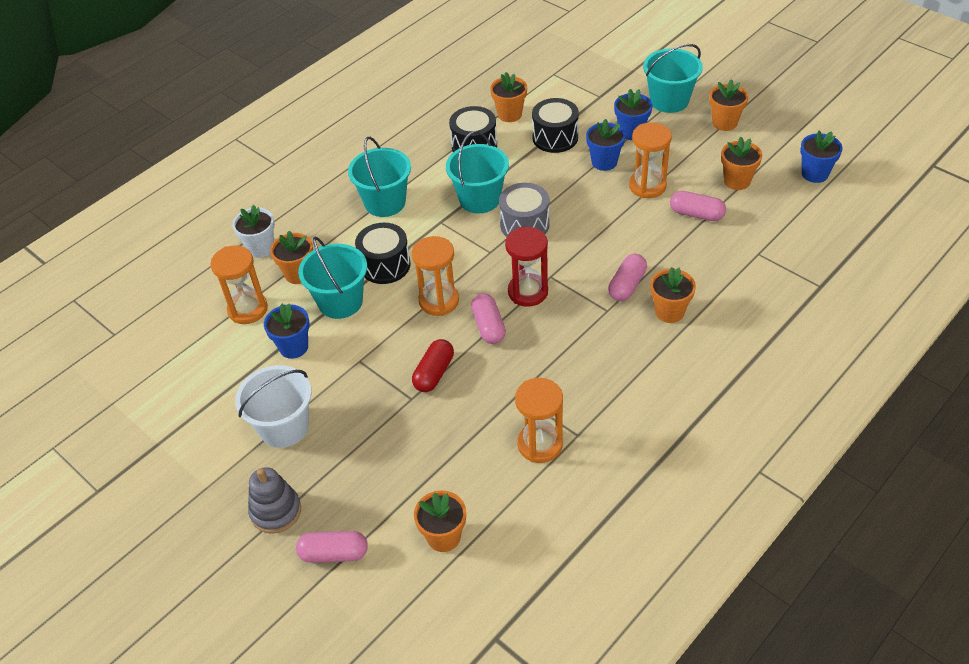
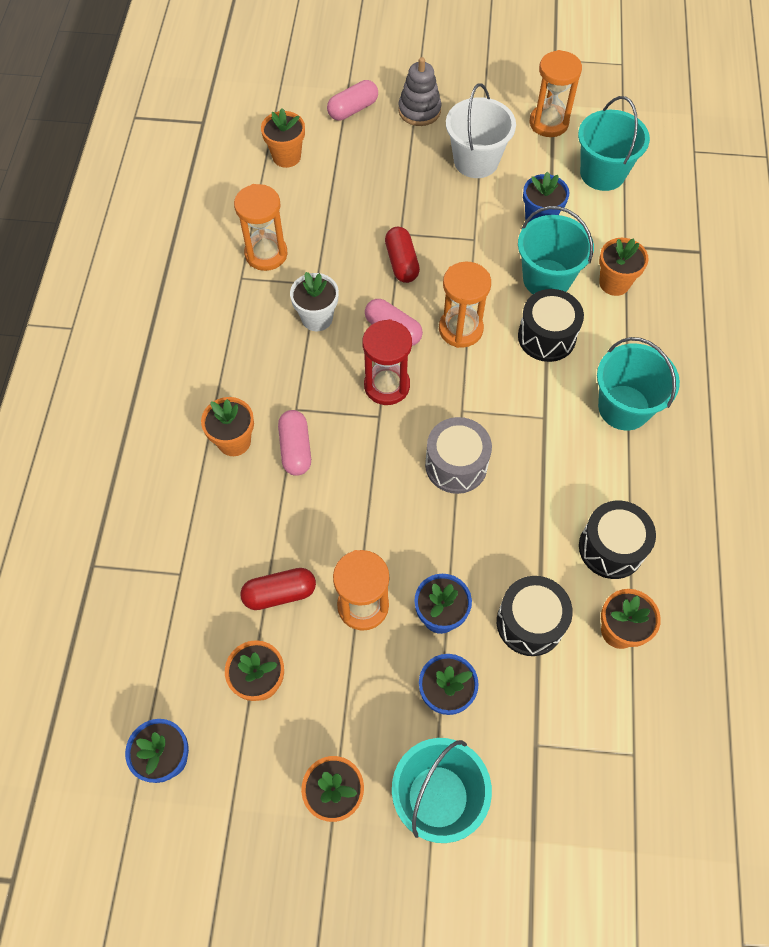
camera: 140 degrees right, 15 degrees up
(248, 309) = (616, 228): orange hourglass -> orange hourglass (548, 123)
(261, 248) = (679, 288): white flower pot -> white flower pot (317, 318)
(479, 199) = (532, 471): turquoise bucket -> turquoise bucket (602, 173)
(696, 214) = (279, 593): pink capsule -> red capsule

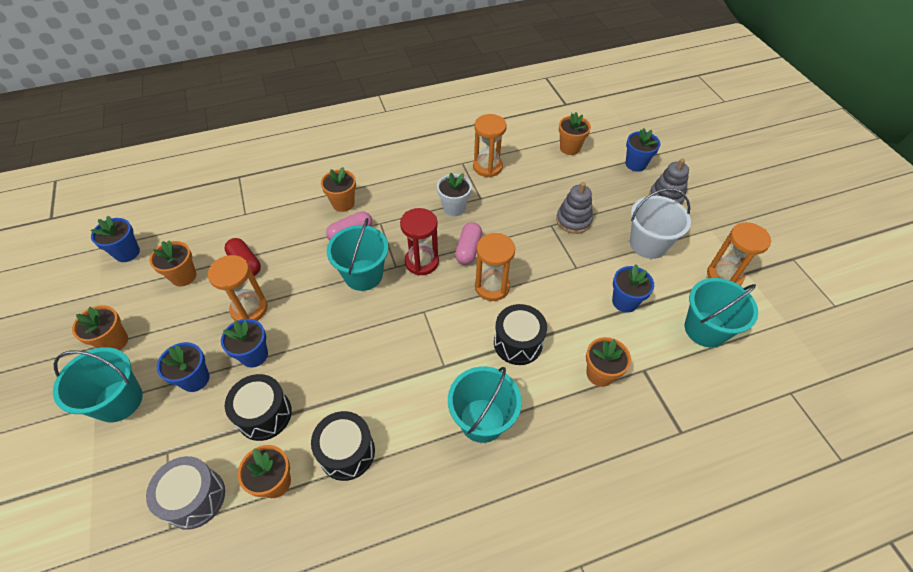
camera: 65 degrees right, 10 degrees down
(353, 109) = (635, 164): pink capsule -> blue flower pot
(402, 262) = (527, 234): red capsule -> none
(405, 209) = (573, 220): none -> grey stacking toy
(456, 465) = (377, 323): grey drum -> grey drum (195, 498)
(546, 279) = (572, 325): turquoise bucket -> turquoise bucket (363, 275)

